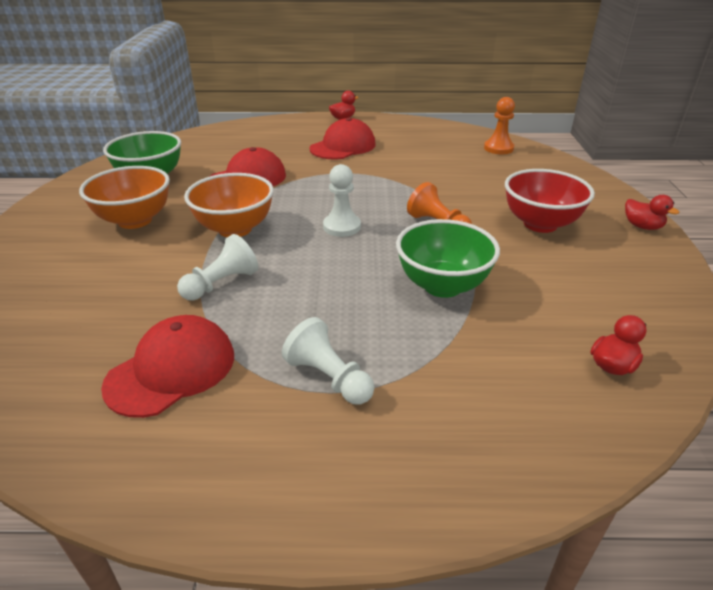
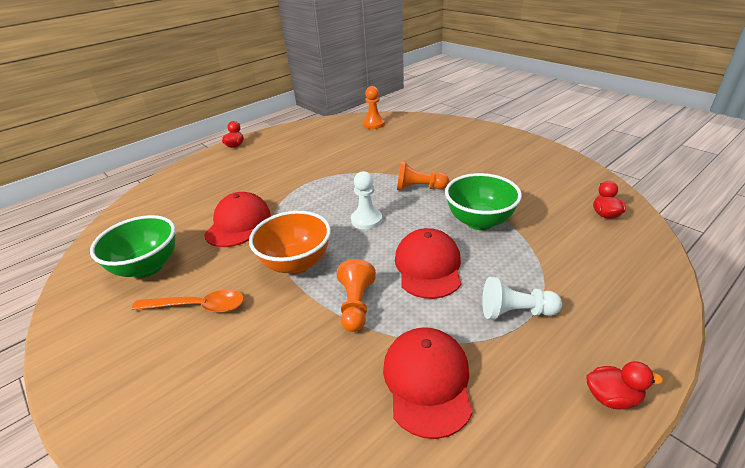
camera: 40 degrees left, 0 degrees up
(135, 220) = (198, 307): orange bowl -> orange spoon
(221, 284) = (356, 305): white pawn -> orange pawn
(343, 146) = (271, 166): red cap -> red cap (428, 266)
(540, 224) = (466, 159): red bowl -> none
(642, 226) = (509, 137): red duck -> red duck (612, 397)

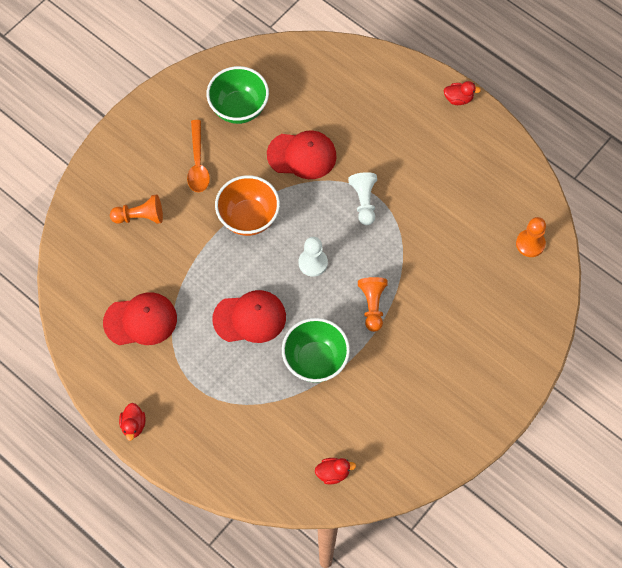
camera: 80 degrees right, 30 degrees up
(356, 305) = (204, 270): orange pawn -> orange pawn (140, 217)
(515, 312) = (202, 378): white pawn -> white pawn (364, 201)

